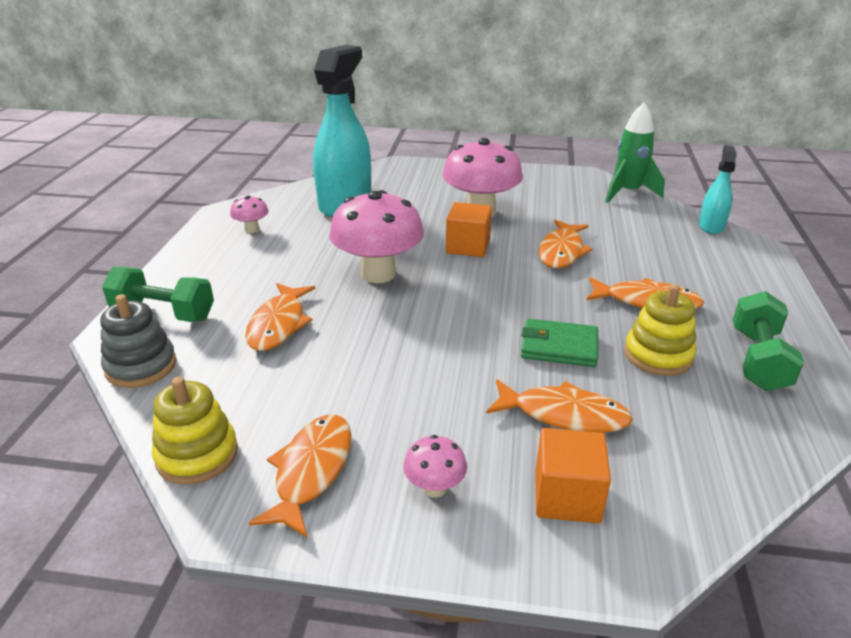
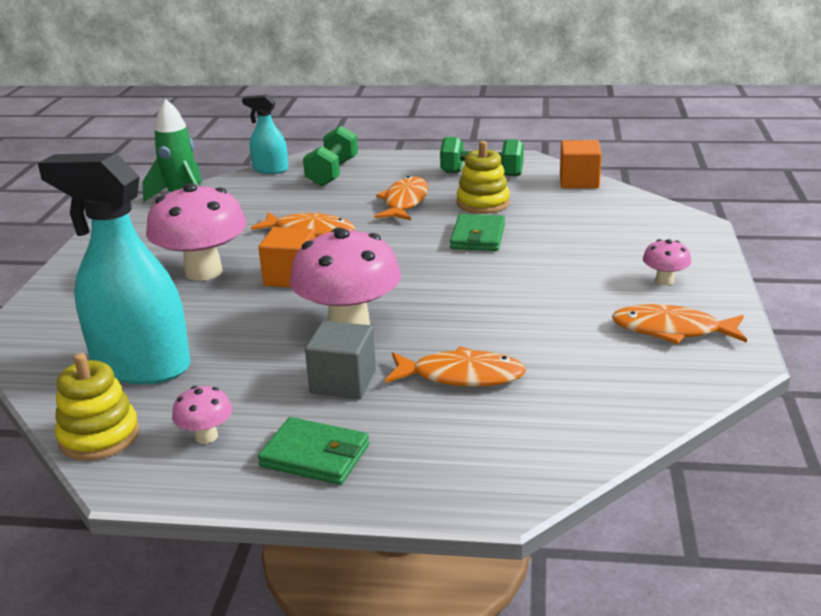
camera: 90 degrees left, 5 degrees down
(141, 366) = (561, 457): grey stacking toy -> none
(163, 313) = (445, 467): green dumbbell -> green dumbbell (333, 173)
(197, 455) = (680, 388): yellow stacking toy -> yellow stacking toy (99, 436)
(209, 265) = (315, 455): none -> green wallet
(293, 273) = (343, 382): none -> grey cube
(563, 414) = (566, 237): orange fish -> none
(567, 496) = (649, 238): orange cube -> orange cube (579, 181)

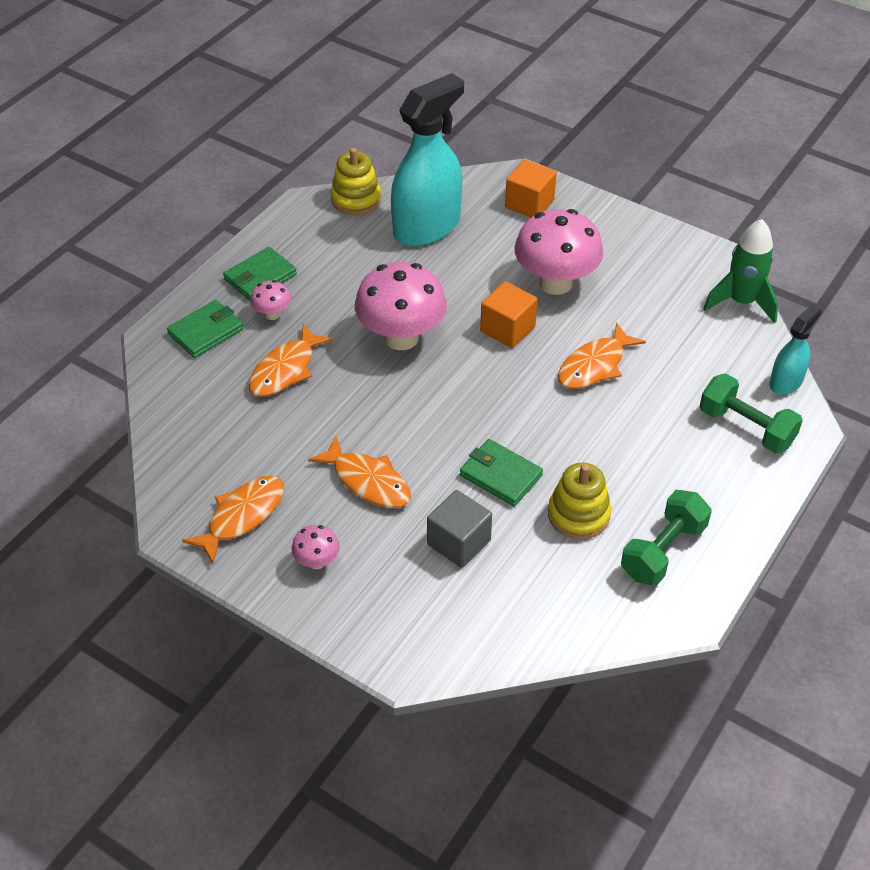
camera: 115 degrees right, 20 degrees up
(206, 436) = (318, 239): pink mushroom -> pink mushroom (272, 314)
(343, 382) = (328, 311): grey cube -> grey cube (459, 542)
(404, 202) = (623, 455): orange fish -> orange fish (368, 481)
(453, 458) = (206, 332): none -> green wallet
(579, 181) = (584, 628): orange cube -> orange cube (529, 204)

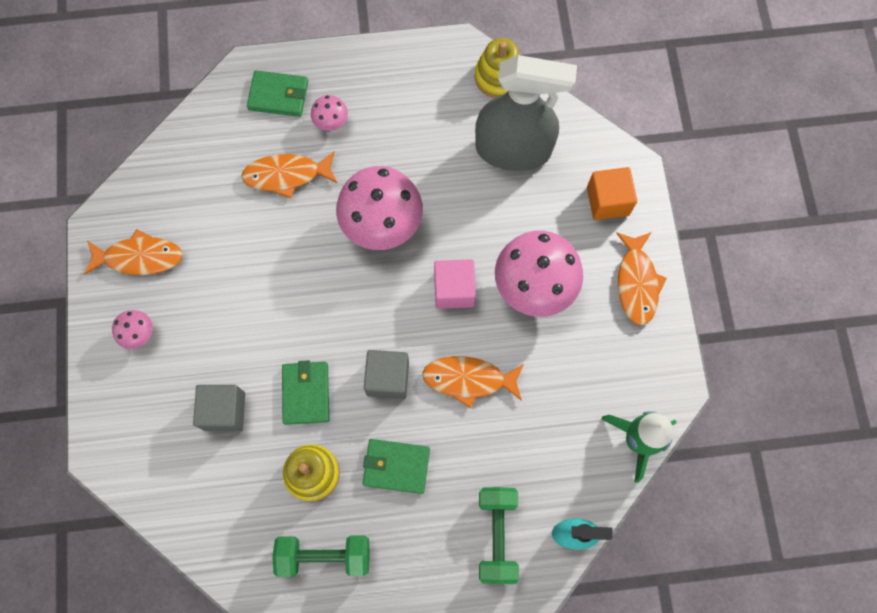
camera: 50 degrees right, 25 degrees up
(260, 277) = (360, 84): green wallet -> green wallet (396, 466)
(368, 481) = (230, 310): orange fish -> orange fish (637, 283)
(427, 227) = (513, 149): turquoise spray bottle -> grey spray bottle
(507, 329) = (454, 290): orange cube -> pink cube
(542, 414) = (388, 378): none -> grey cube

